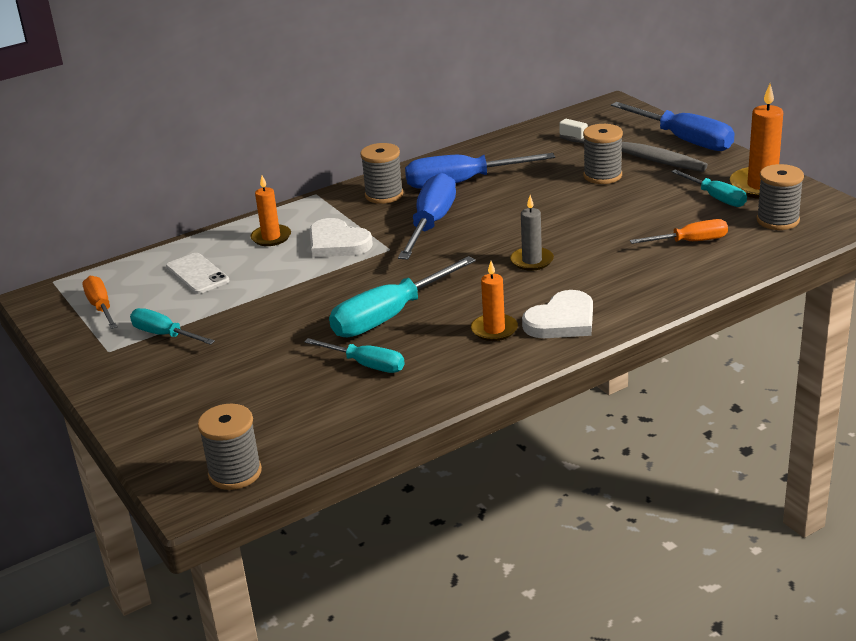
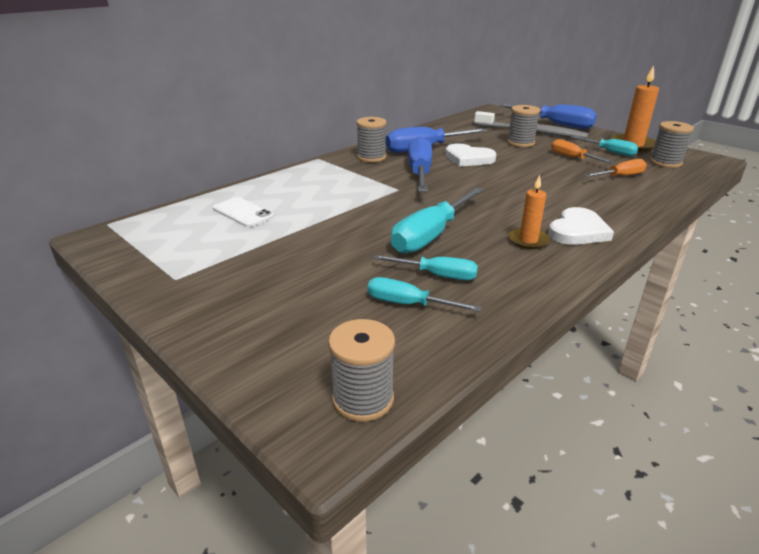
camera: 15 degrees left, 0 degrees up
(101, 307) = (158, 242): orange screwdriver -> orange screwdriver (572, 158)
(164, 335) = (228, 261): turquoise screwdriver -> turquoise screwdriver (408, 304)
(271, 237) = (296, 185): orange candle -> none
(337, 243) = (353, 187): white heart -> white heart (468, 158)
(532, 261) = (516, 192): grey candle -> none

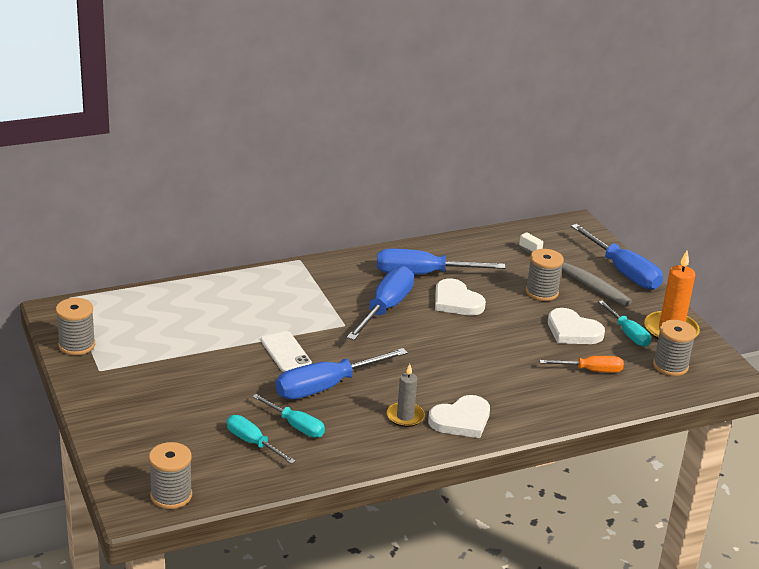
camera: 20 degrees right, 0 degrees up
(243, 212) = (185, 315): white phone -> white phone (285, 352)
(371, 157) = (355, 272): grey spool -> grey spool (77, 345)
(431, 235) = (326, 387): turquoise screwdriver -> blue screwdriver
(528, 240) = (405, 416): orange candle -> grey candle
(572, 158) = (573, 331): orange screwdriver -> white heart

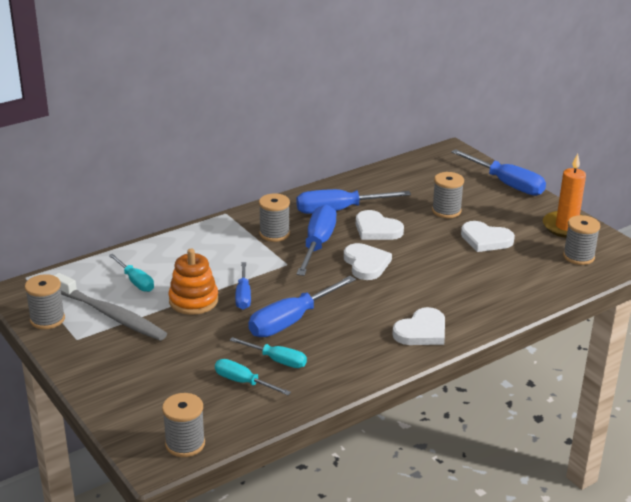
camera: 10 degrees left, 0 degrees up
(232, 349) = (193, 301): none -> orange stacking toy
(285, 352) = (243, 296): white phone -> blue screwdriver
(343, 290) = (274, 234): none -> grey spool
(405, 416) = (371, 336): grey candle -> none
(430, 338) = (366, 264): none -> white heart
(575, 277) = (469, 194): grey toothbrush -> grey toothbrush (110, 315)
(591, 370) = (514, 271): orange screwdriver -> none
(628, 334) = (532, 235): turquoise screwdriver -> turquoise screwdriver (135, 281)

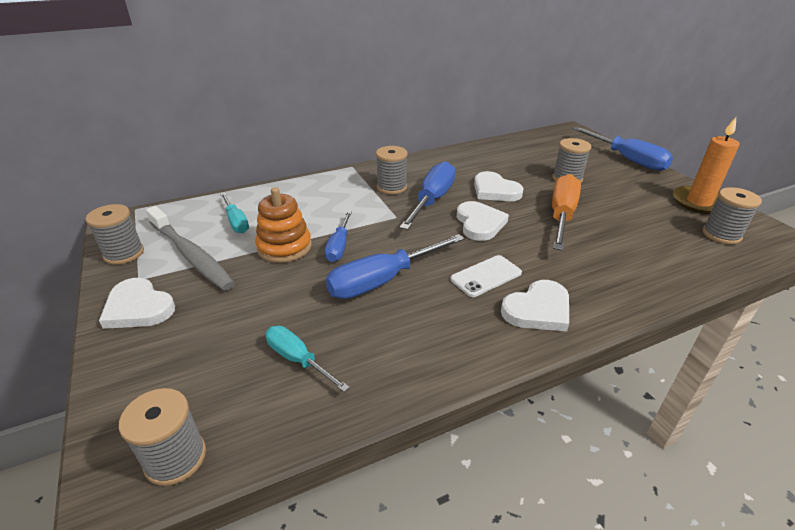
camera: 10 degrees right, 5 degrees up
(277, 360) = (350, 331): turquoise screwdriver -> none
(338, 210) = (459, 171): blue screwdriver -> none
(377, 309) = (486, 276): none -> white phone
(440, 250) = (561, 215): none -> orange screwdriver
(485, 239) = (610, 208): white heart -> white heart (138, 307)

